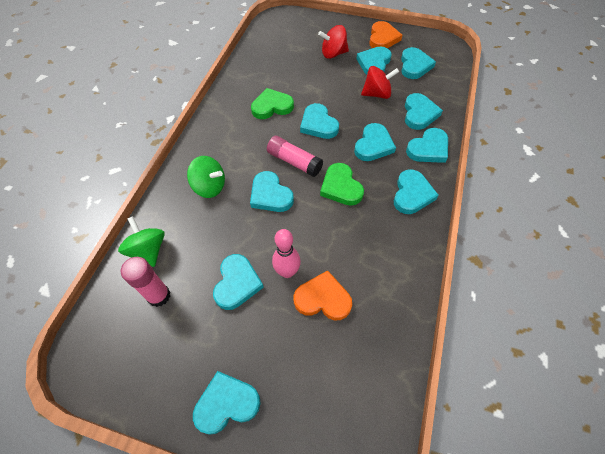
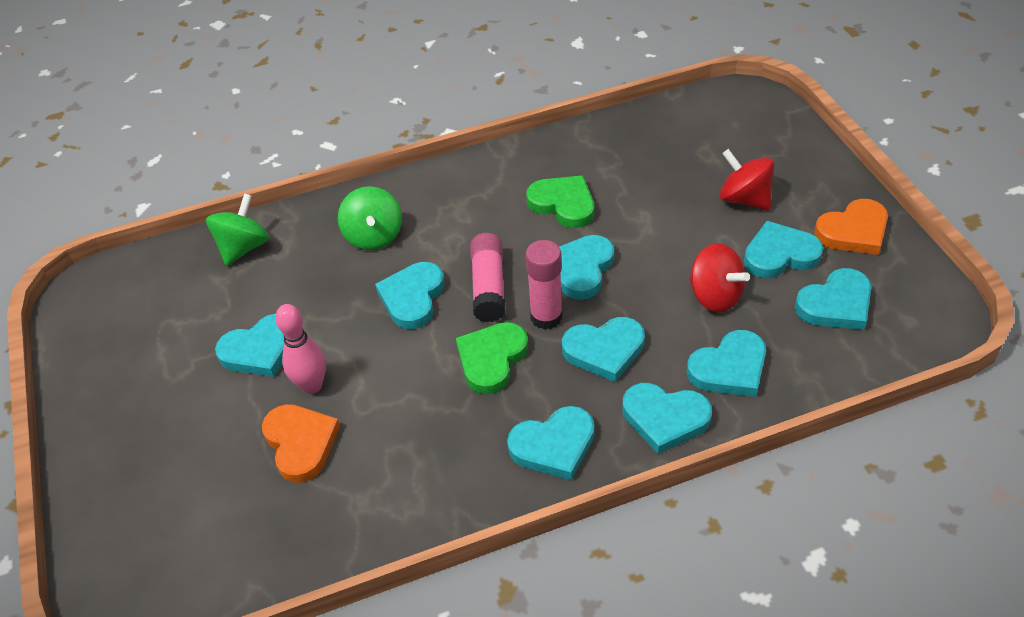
camera: 55 degrees right, 10 degrees down
(159, 296) = (195, 295): pink glue stick -> pink glue stick (546, 317)
(226, 403) = (111, 436): turquoise heart -> none

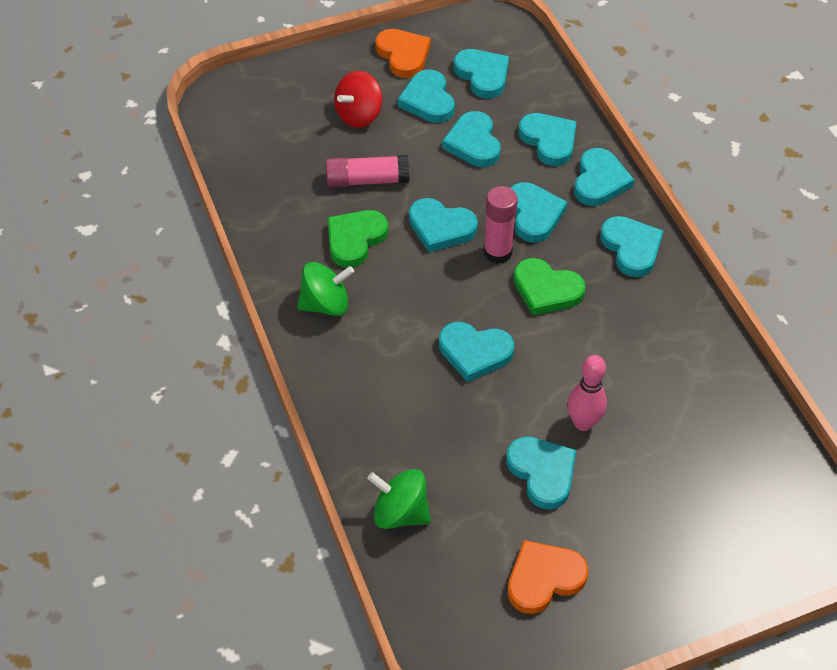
camera: 95 degrees left, 5 degrees up
(301, 443) = (647, 423): orange heart -> orange heart (544, 578)
(374, 236) = (389, 392): green spinning top -> green spinning top (326, 304)
(488, 286) = (461, 294): pink glue stick -> pink glue stick (367, 180)
(715, 296) = (473, 143): red spinning top -> turquoise heart

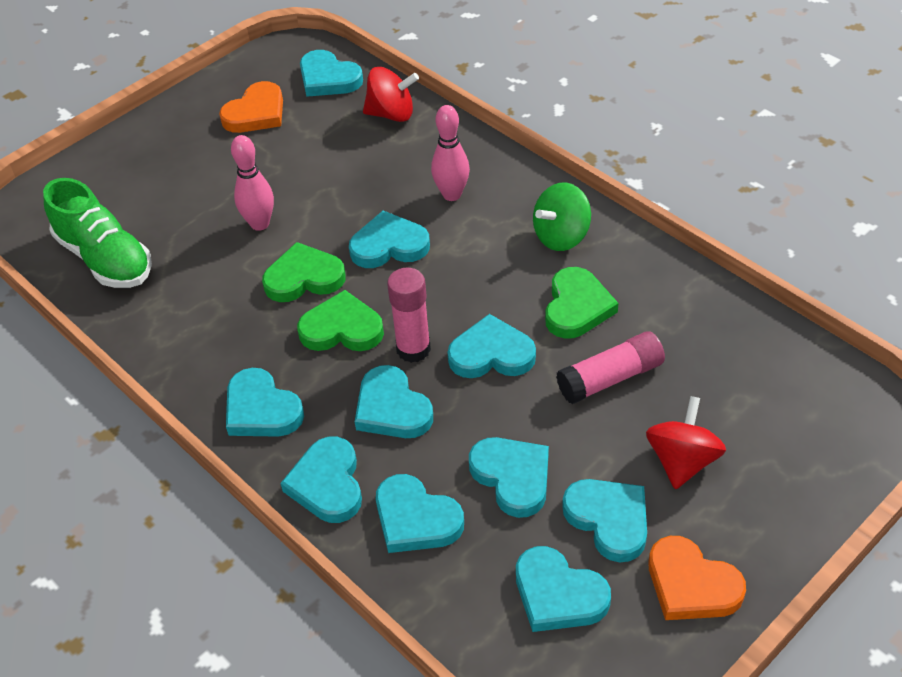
camera: 160 degrees right, 5 degrees down
(393, 384) = (452, 194): none -> pink bowling pin
(400, 512) = (391, 114): green spinning top -> red spinning top
(542, 473) = (283, 176): turquoise heart -> turquoise heart (328, 78)
(561, 348) = (304, 278): none -> green heart
(740, 441) = (105, 258): none -> green shoe

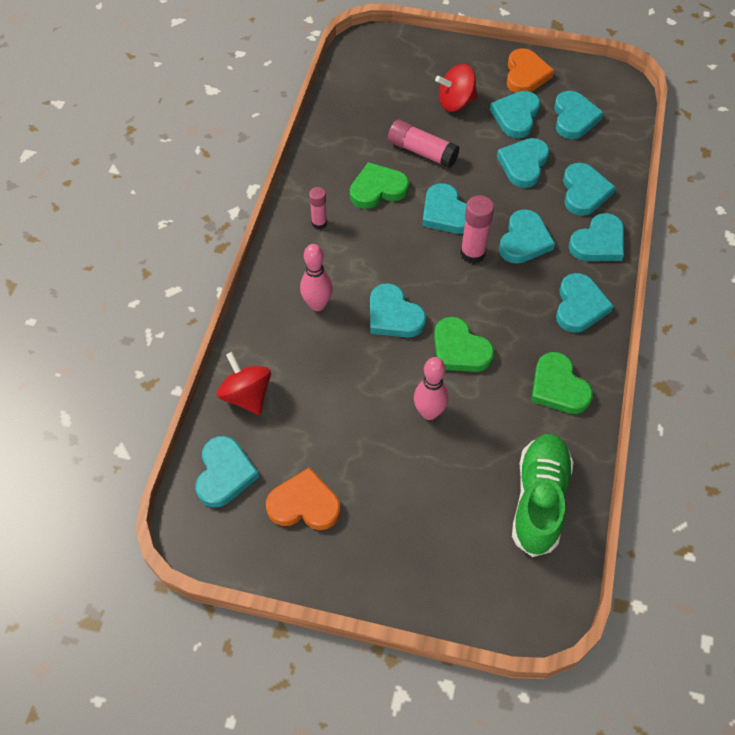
camera: 125 degrees left, 10 degrees up
(342, 329) = (486, 300): green heart -> green heart (558, 387)
(561, 236) = (319, 223): green spinning top -> pink glue stick

